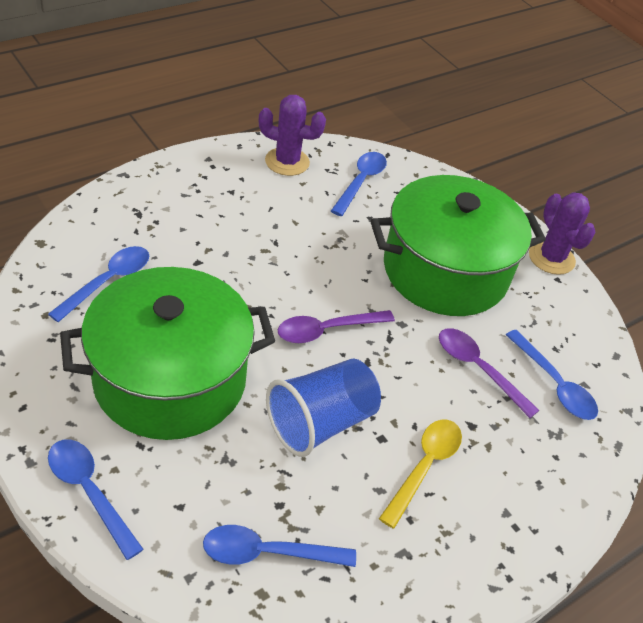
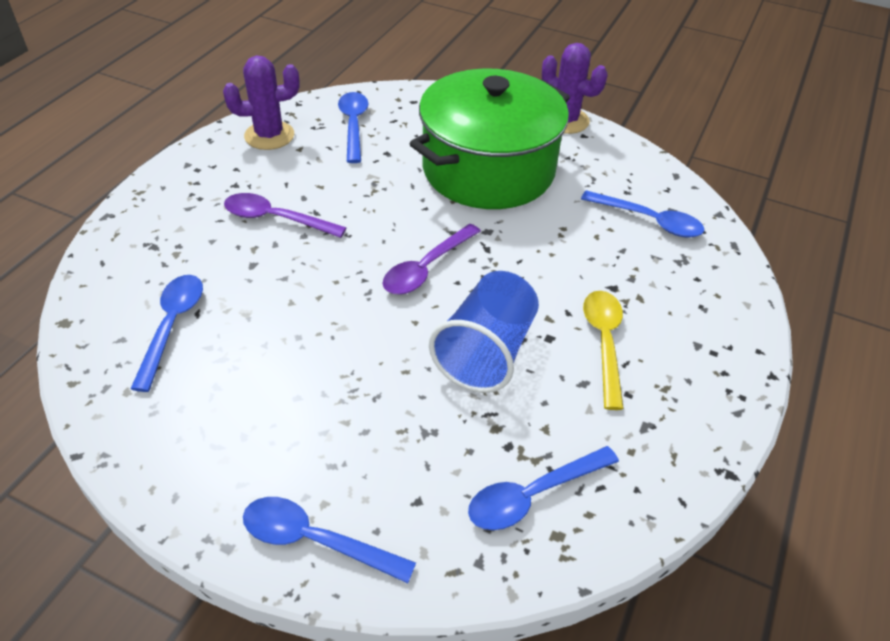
camera: 25 degrees left, 0 degrees up
(170, 379) = (312, 387): green pot -> none
(478, 369) = (581, 238): purple spoon -> purple spoon (276, 219)

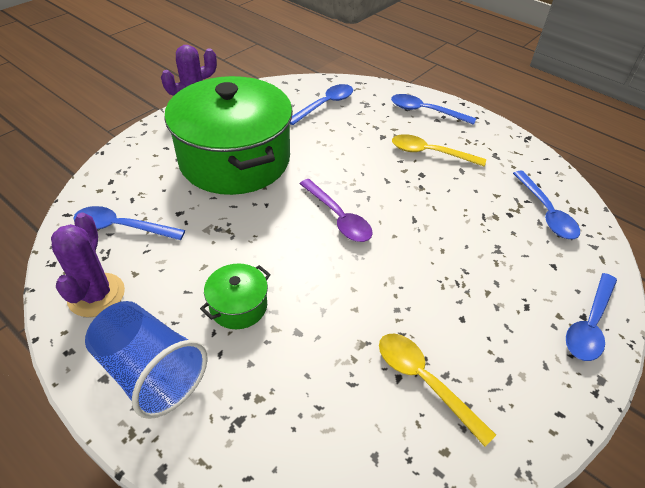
camera: 75 degrees left, 0 degrees up
(172, 326) = (366, 406): blue spoon -> blue spoon (425, 111)
(205, 368) = (424, 381): none -> yellow spoon
(276, 219) = (238, 306): purple spoon -> green pot
(486, 352) = (430, 206): blue cup -> blue cup (151, 372)

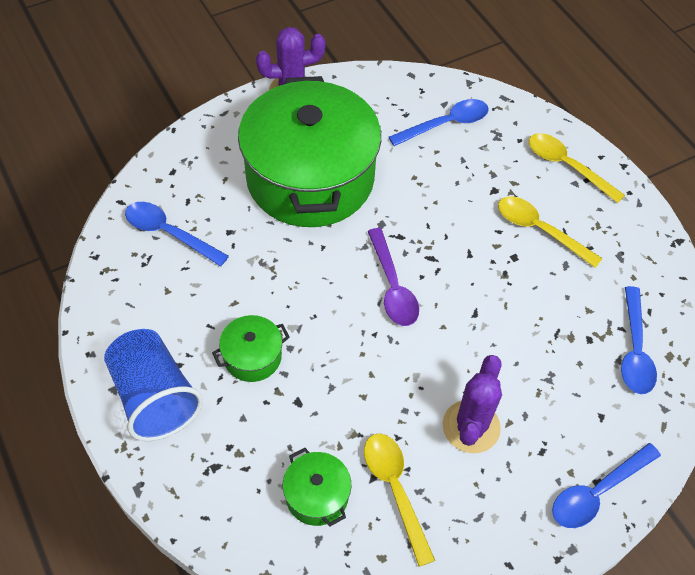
camera: 20 degrees right, 10 degrees up
(96, 295) = (127, 303): purple cactus -> purple cactus (471, 426)
(354, 413) = (317, 495): none -> green pot
(425, 111) = (567, 166): blue spoon -> yellow spoon

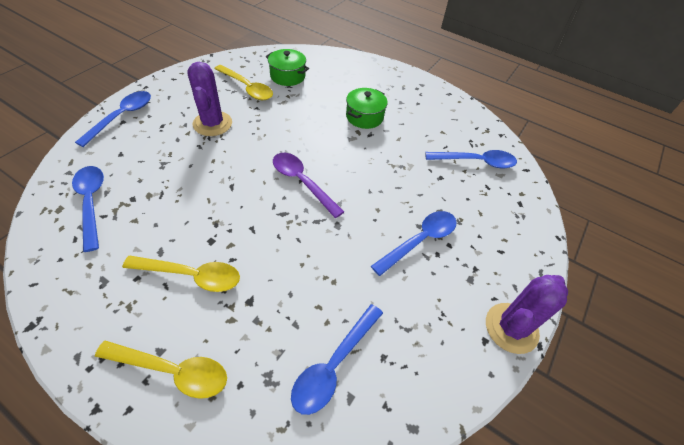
camera: 150 degrees right, 5 degrees down
(154, 397) = (399, 87): blue cup -> none
(310, 178) = (420, 240): green pot -> blue spoon

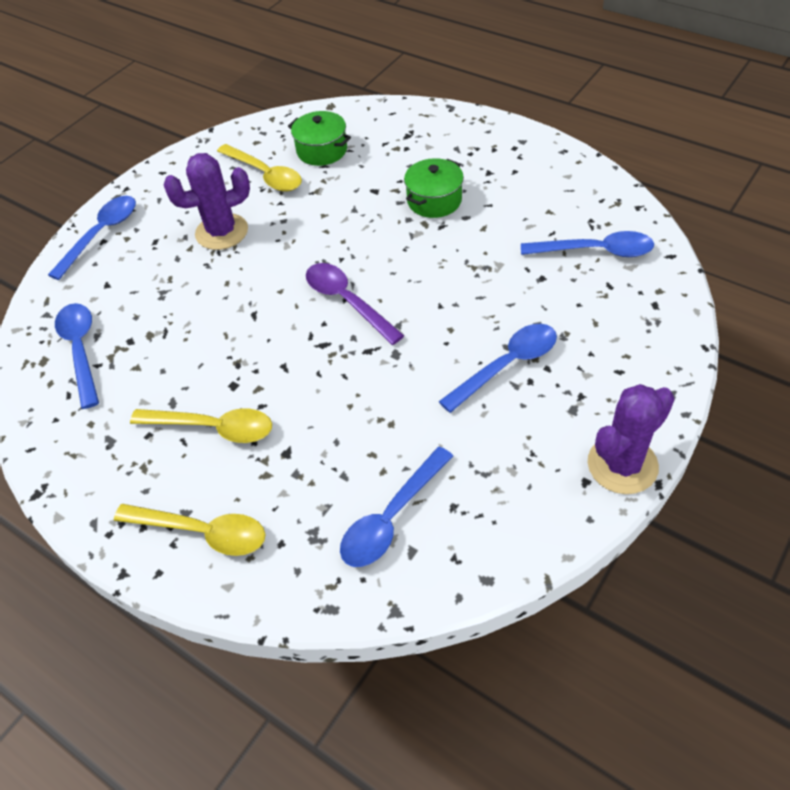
camera: 10 degrees right, 0 degrees up
(212, 124) = (222, 232): purple cactus -> purple cactus turned 75 degrees clockwise

